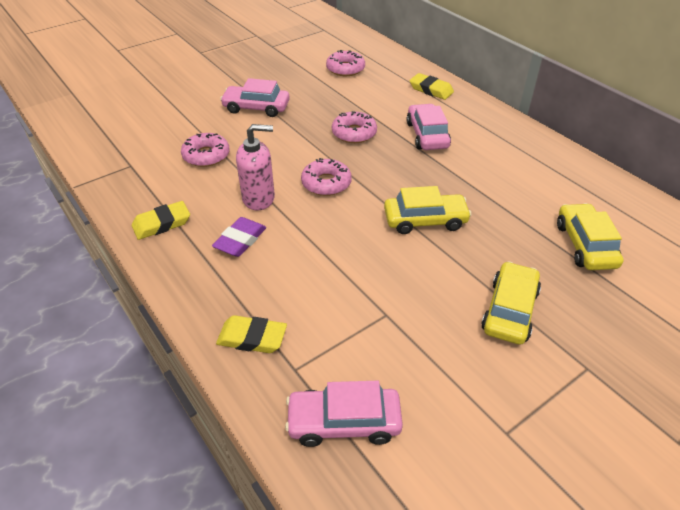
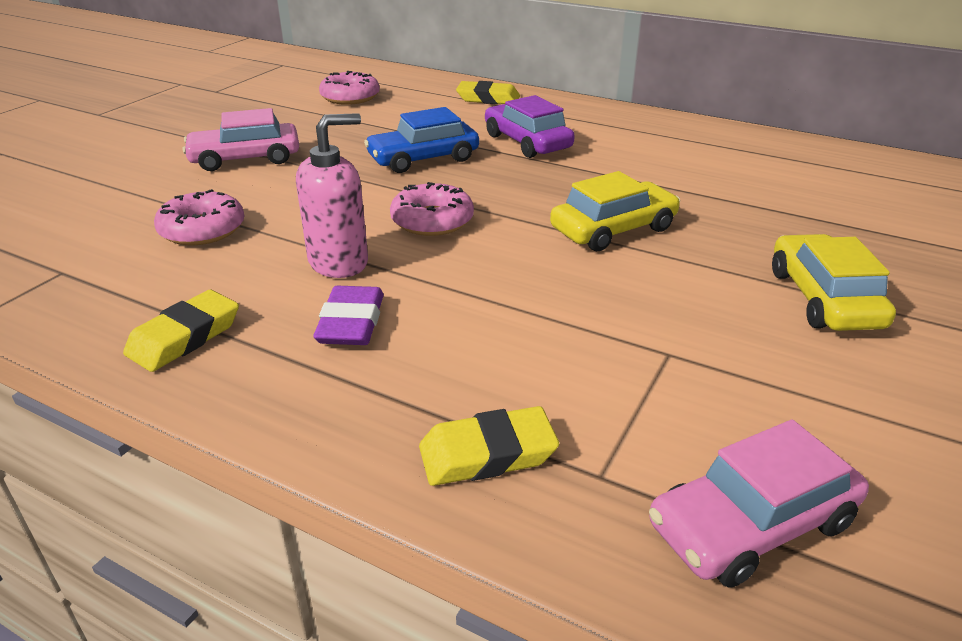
camera: 25 degrees left, 10 degrees down
(354, 133) = (423, 159): pink donut -> blue car
(427, 135) = (527, 142): pink car -> purple car
(585, 245) = (831, 207): yellow car -> none

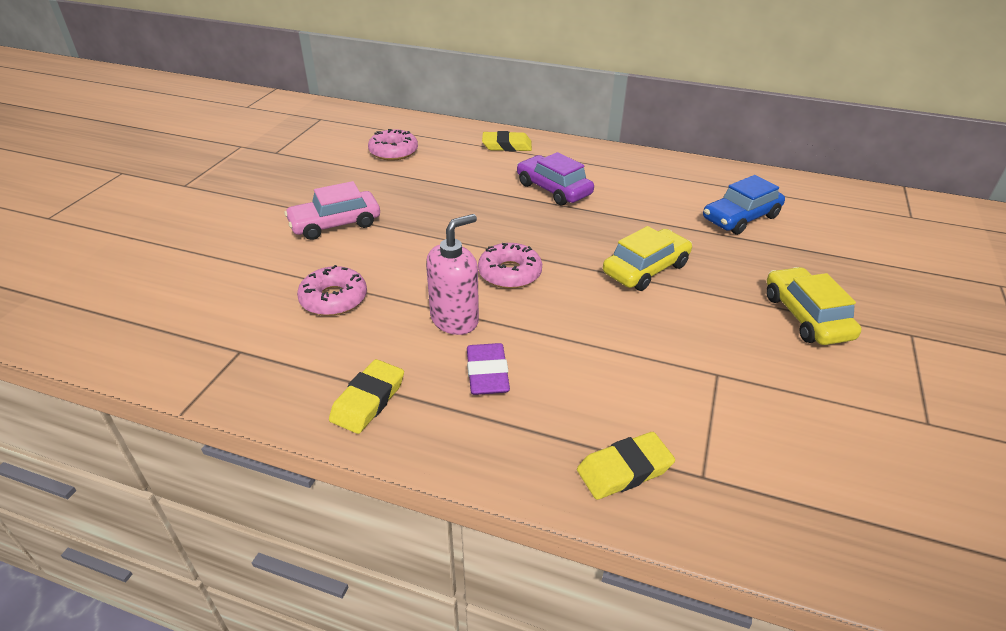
camera: 10 degrees left, 5 degrees up
(423, 159) = (479, 212): blue car -> blue car (740, 218)
(752, 524) = (806, 499): pink car -> none

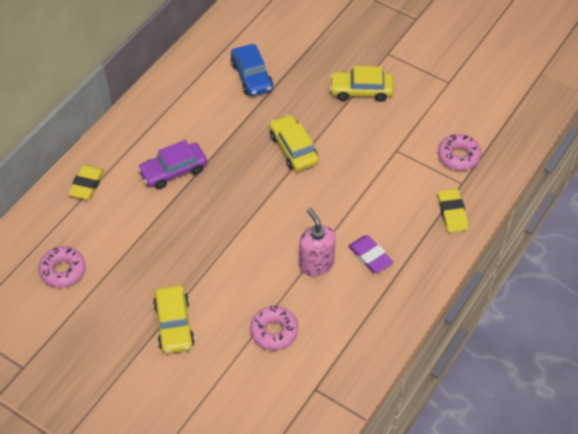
camera: 75 degrees left, 15 degrees up
(335, 224) = (174, 324): pink car -> yellow car
(368, 400) = (378, 319): yellow eraser -> none
(487, 373) = (370, 256): purple eraser -> purple eraser turned 45 degrees clockwise
(510, 273) = (275, 224): pink donut -> pink donut (458, 156)

